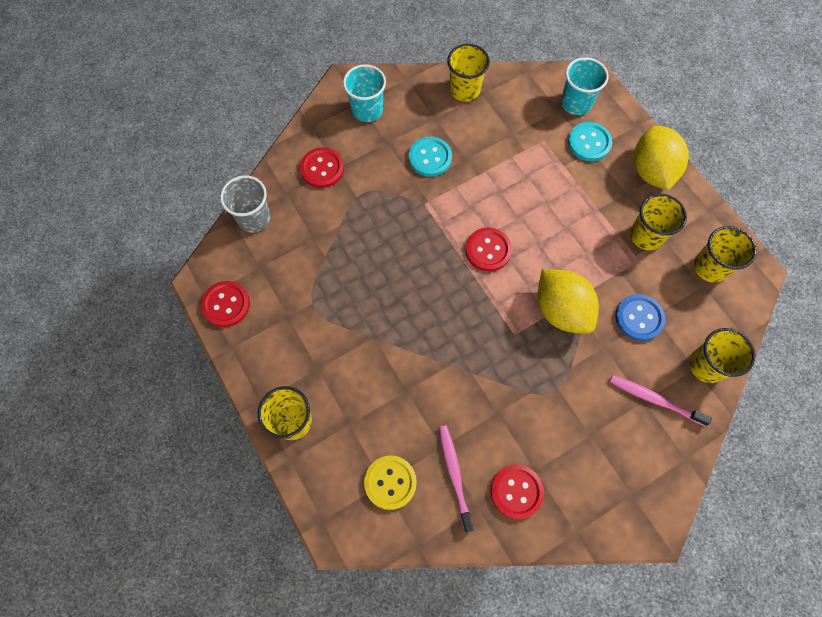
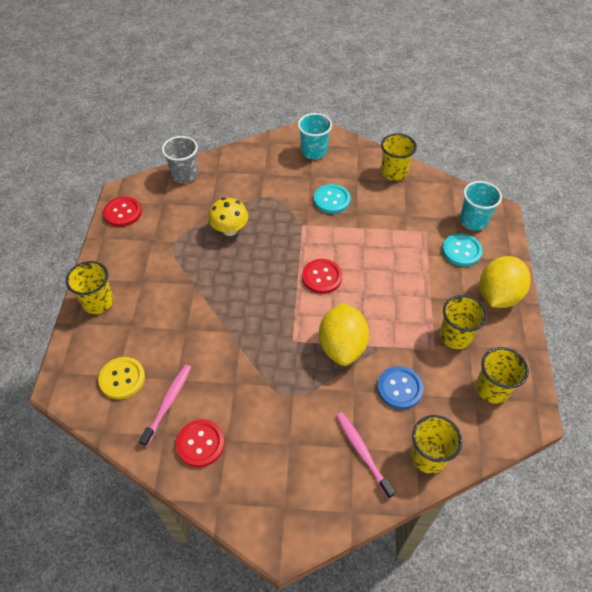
camera: 35 degrees right, 15 degrees down
(322, 169) = (253, 170): red button -> none
(357, 254) = (230, 230): none -> yellow mushroom

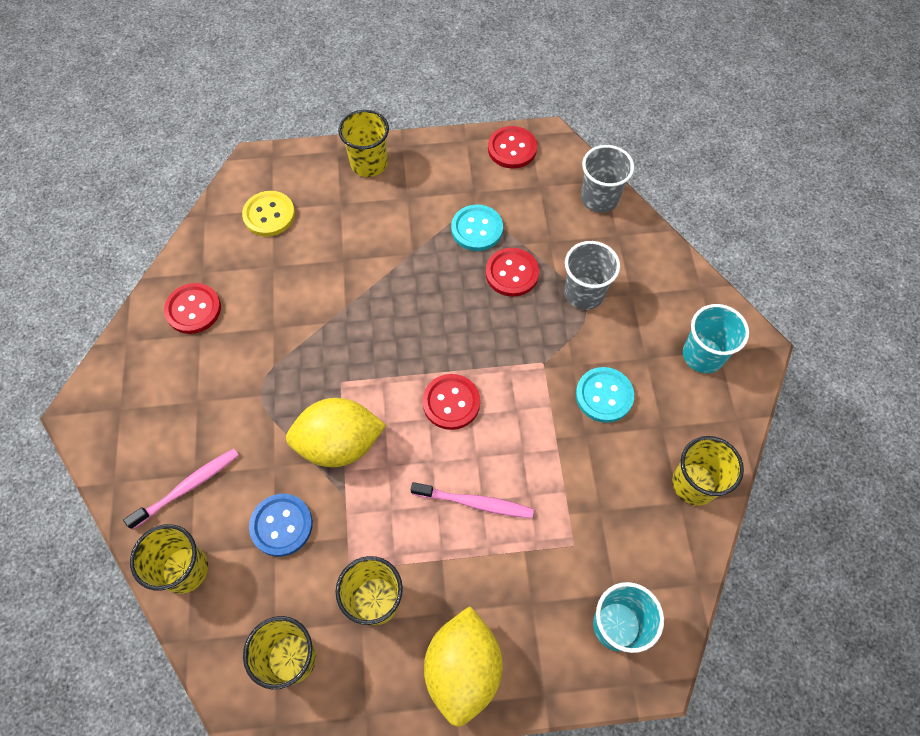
camera: 80 degrees right, 10 degrees up
(168, 403) = (241, 266): pink toothbrush -> pink toothbrush (474, 502)
(230, 230) = (512, 273): yellow mushroom -> red button
(256, 196) = (584, 293): none -> grey cup
(461, 251) = (544, 606): turquoise button -> turquoise button (477, 229)
(498, 295) = (463, 669): yellow lemon -> yellow lemon turned 75 degrees clockwise

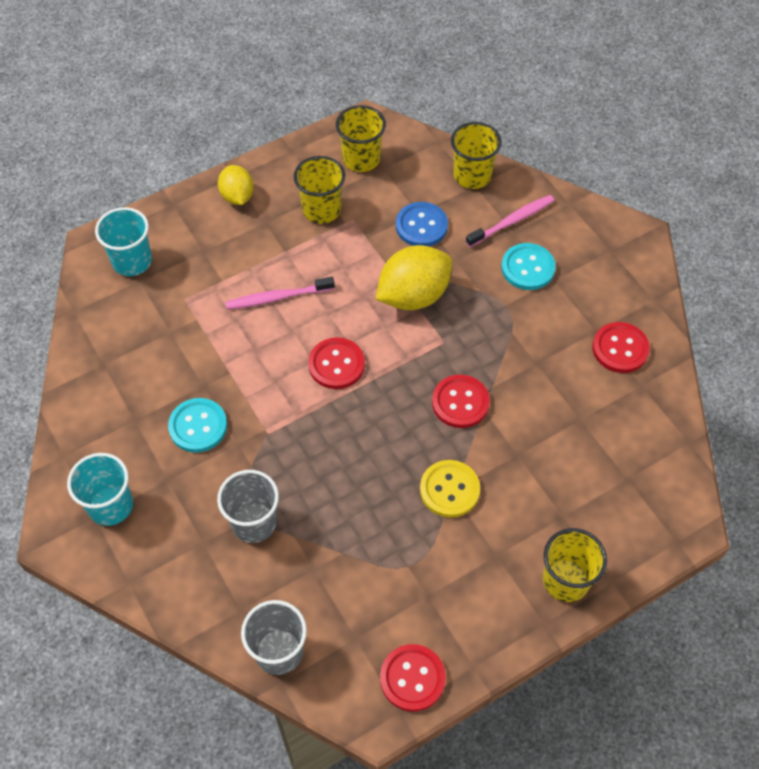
camera: 155 degrees right, 5 degrees down
(187, 487) = (511, 221): pink toothbrush -> pink toothbrush turned 150 degrees counterclockwise
(269, 215) = (625, 470): yellow button -> yellow button (449, 489)
(463, 669) = (237, 196): yellow lemon -> yellow lemon, size x0.61
(477, 229) = (400, 549): turquoise button -> turquoise button (528, 268)
(512, 273) = (338, 513): red button -> red button (460, 402)
(694, 484) = (93, 383): yellow cup -> none

